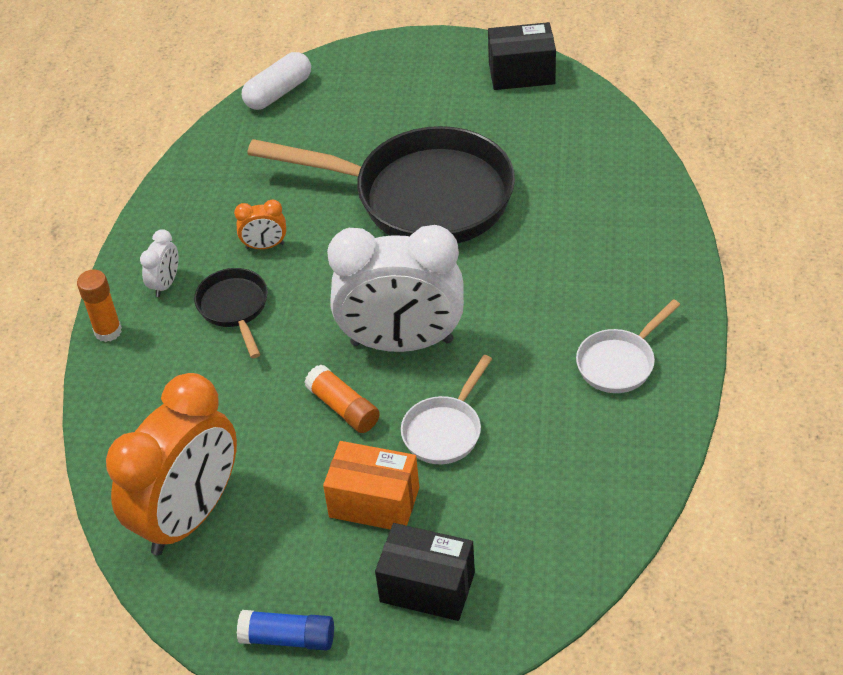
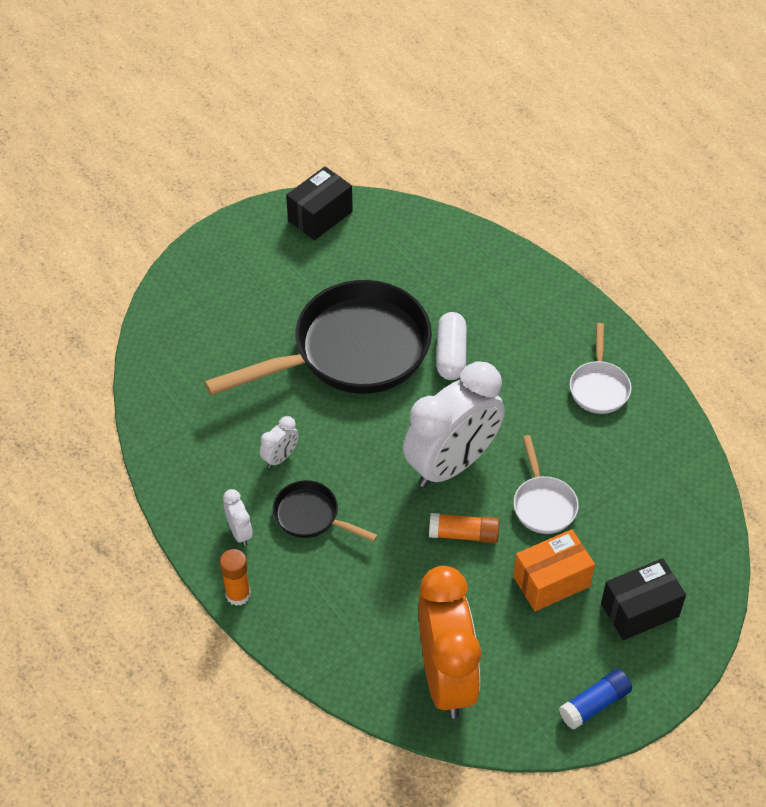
camera: 45 degrees left, 5 degrees up
(265, 246) = (280, 457): orange clock -> white clock
(278, 92) = (154, 334): white capsule -> white capsule (451, 354)

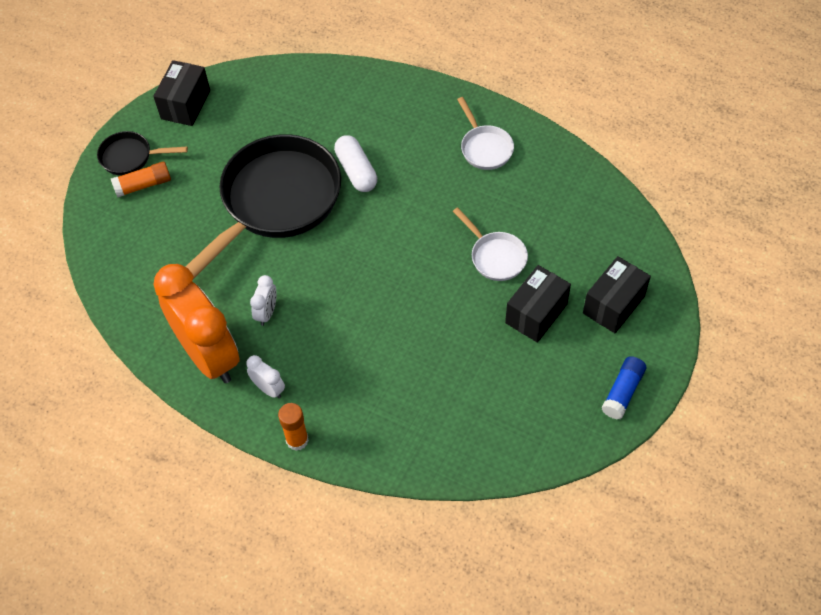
camera: 25 degrees left, 5 degrees up
(311, 516) = (320, 349): black pan -> black pan (130, 157)
(446, 677) = (500, 425): orange clock -> orange clock (209, 355)
(452, 464) = (407, 257): white clock -> none
(463, 534) = (448, 308): orange glue stick -> orange glue stick (143, 185)
(551, 581) = (536, 313): orange box -> black box

